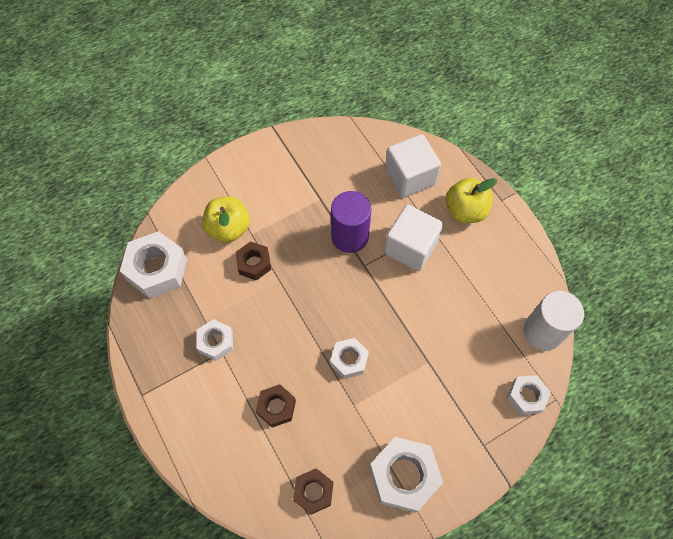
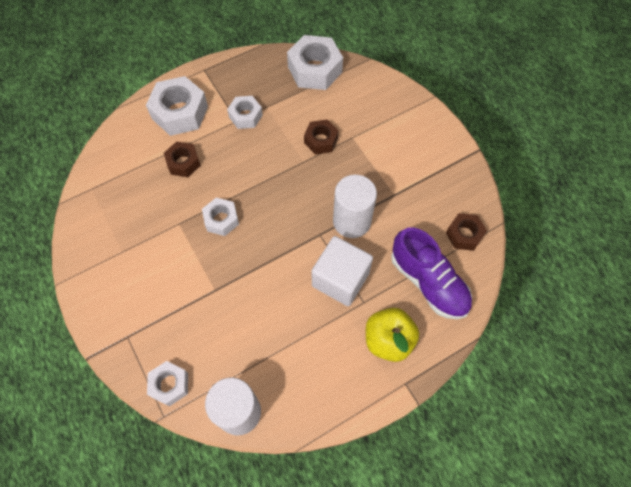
camera: 90 degrees right, 0 degrees up
(229, 228) = (357, 119): yellow apple -> none
(313, 492) = (108, 192): brown nut -> brown nut (464, 234)
(350, 236) = (351, 221): purple cylinder -> white cylinder
(404, 476) = (110, 263): white nut -> white nut (180, 112)
(410, 177) = (428, 282): white cube -> purple shoe

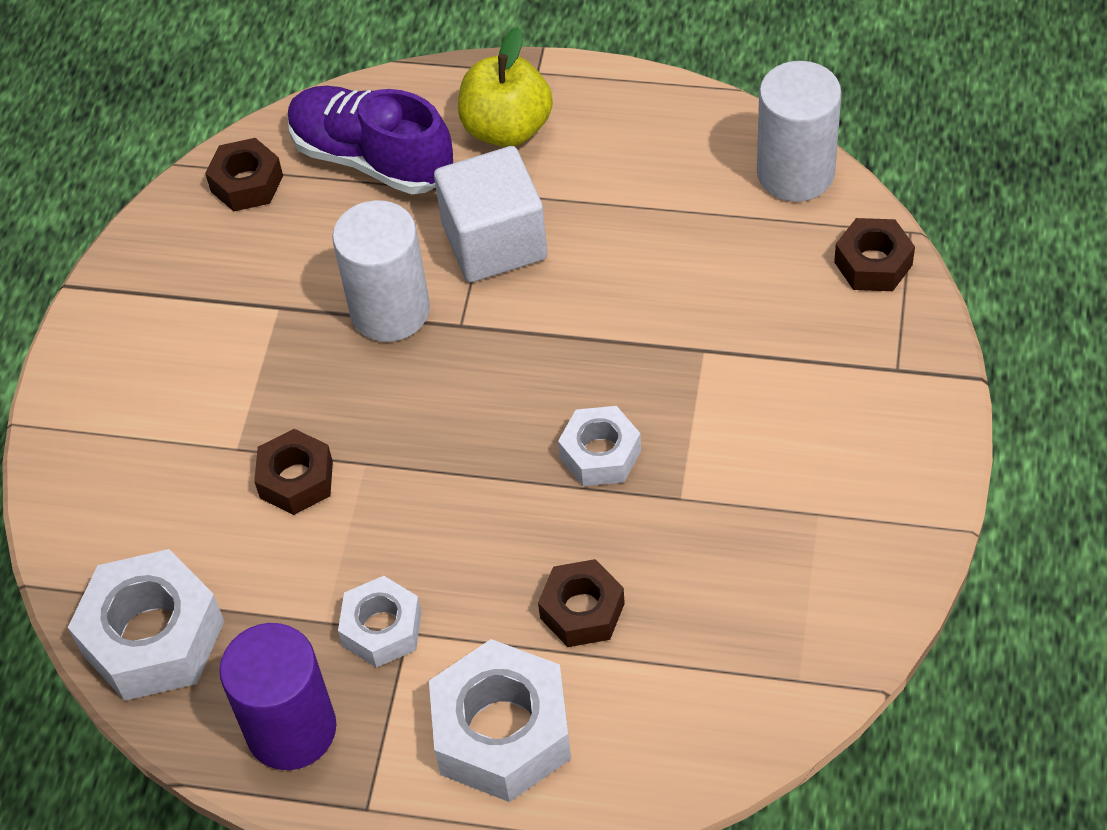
camera: 135 degrees left, 10 degrees down
(170, 385) = (873, 263): white nut -> brown nut
(246, 74) = (291, 729): none -> purple cylinder
(428, 282) = (372, 159): purple shoe -> purple shoe turned 60 degrees counterclockwise

